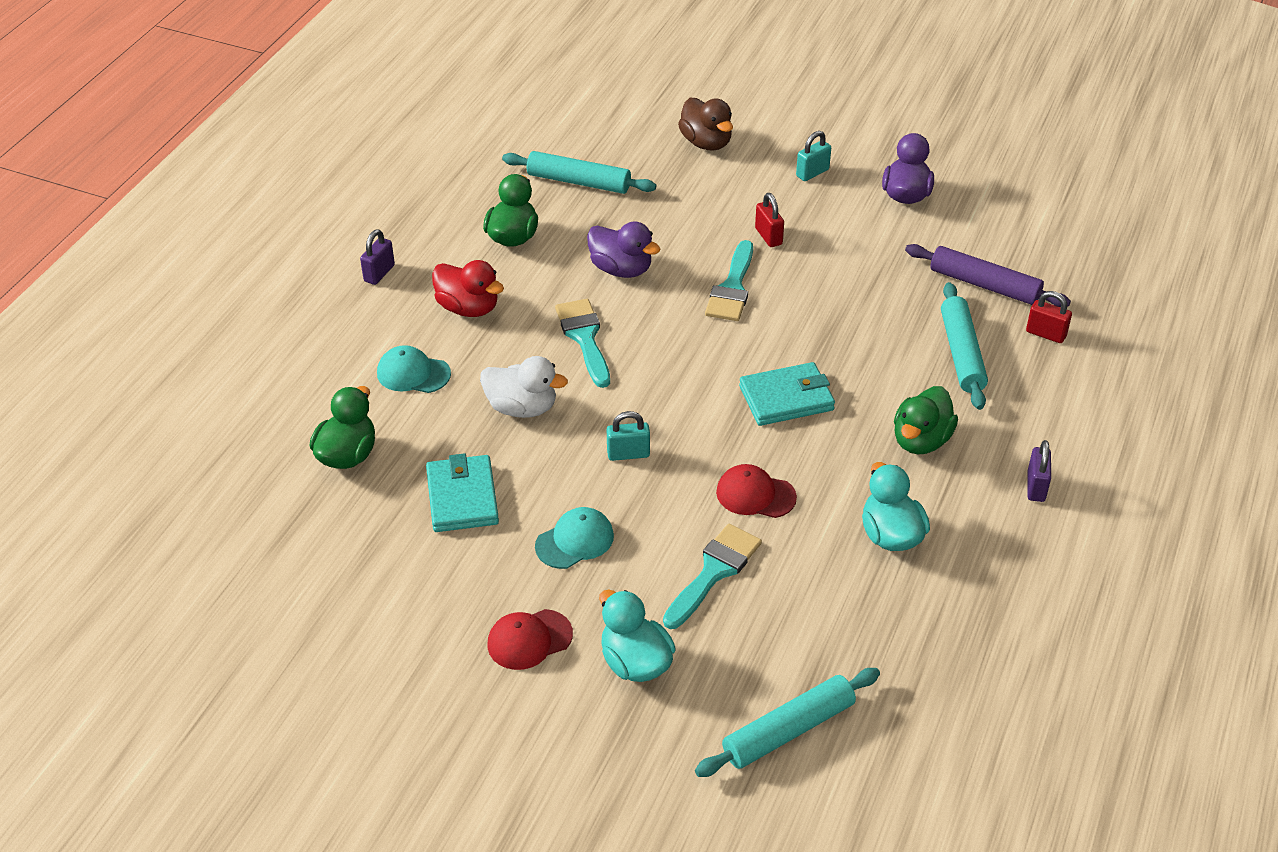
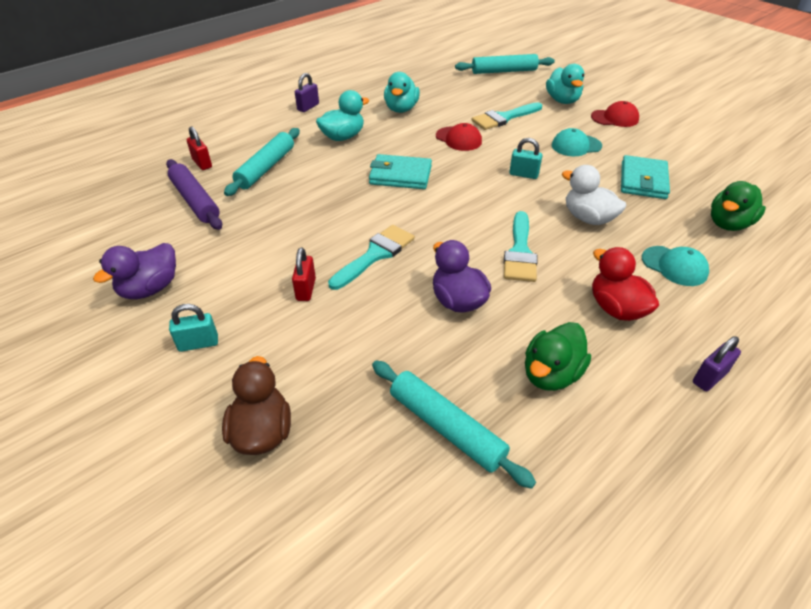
camera: 155 degrees left, 0 degrees up
(921, 440) = (343, 137): green duck -> turquoise duck

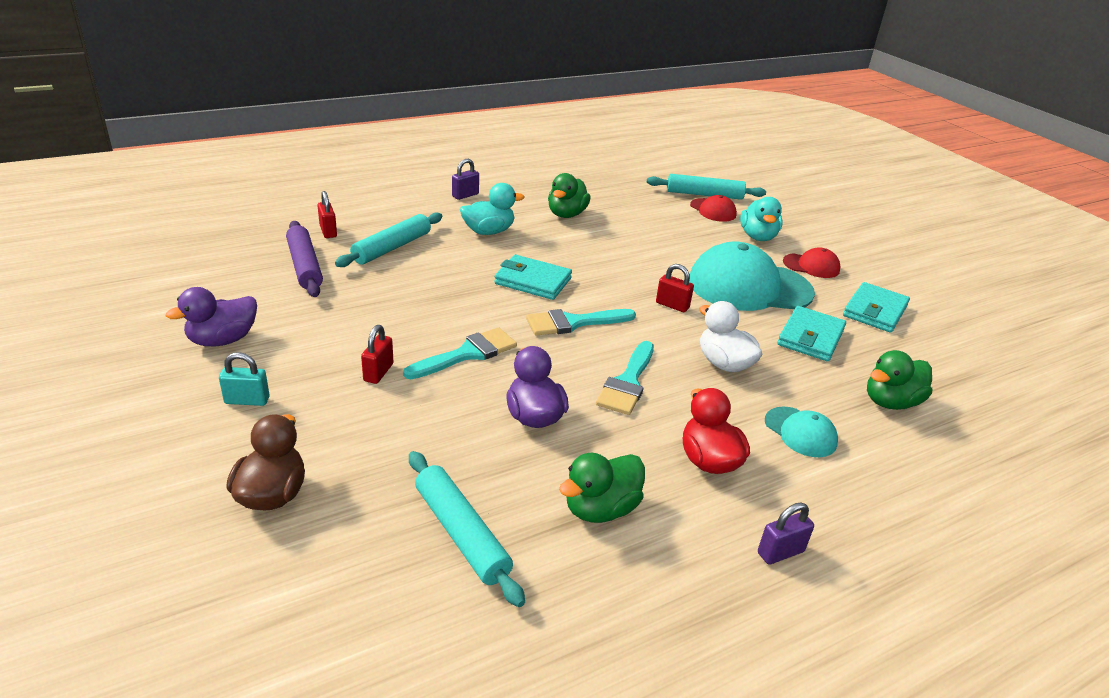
camera: 10 degrees right, 10 degrees down
(401, 109) = (566, 214): turquoise duck -> green duck
(458, 139) = (616, 256): red cap -> red cap (713, 210)
(504, 118) = (679, 243): turquoise brush -> turquoise brush (573, 323)
(523, 174) = (672, 305): turquoise padlock -> red padlock
(576, 146) = (749, 287): turquoise cap -> turquoise cap, size x2.10
(680, 148) = (874, 311): none -> turquoise wallet

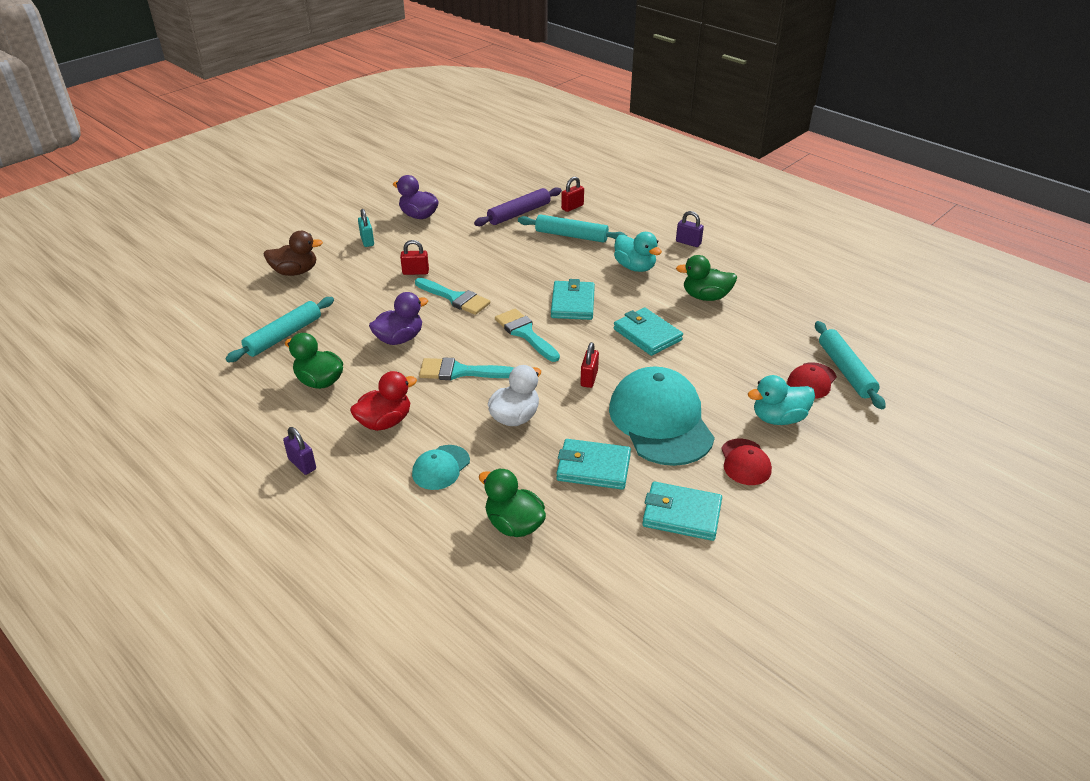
camera: 75 degrees right, 5 degrees up
(613, 257) = (647, 335): none -> turquoise wallet

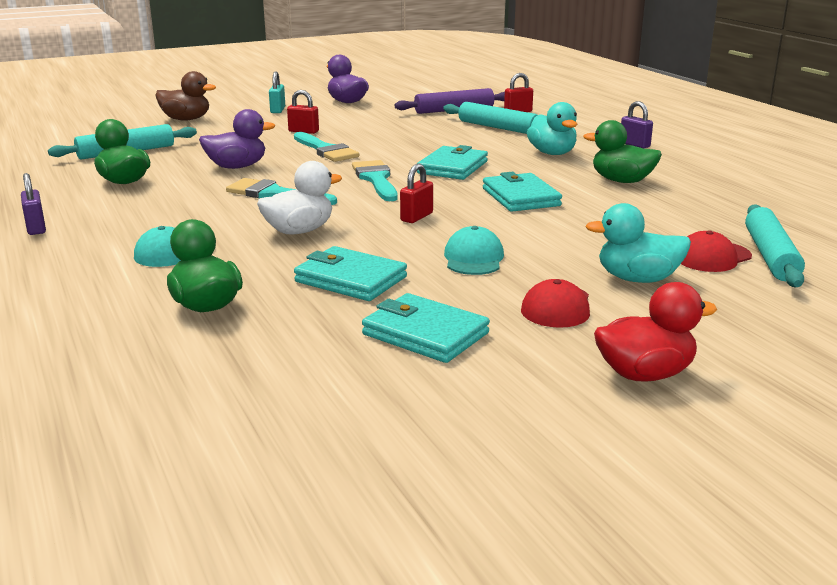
camera: 20 degrees right, 15 degrees down
(385, 422) = (155, 214): red duck -> red duck (645, 374)
(660, 421) = (473, 258): turquoise cap -> turquoise cap, size x0.48

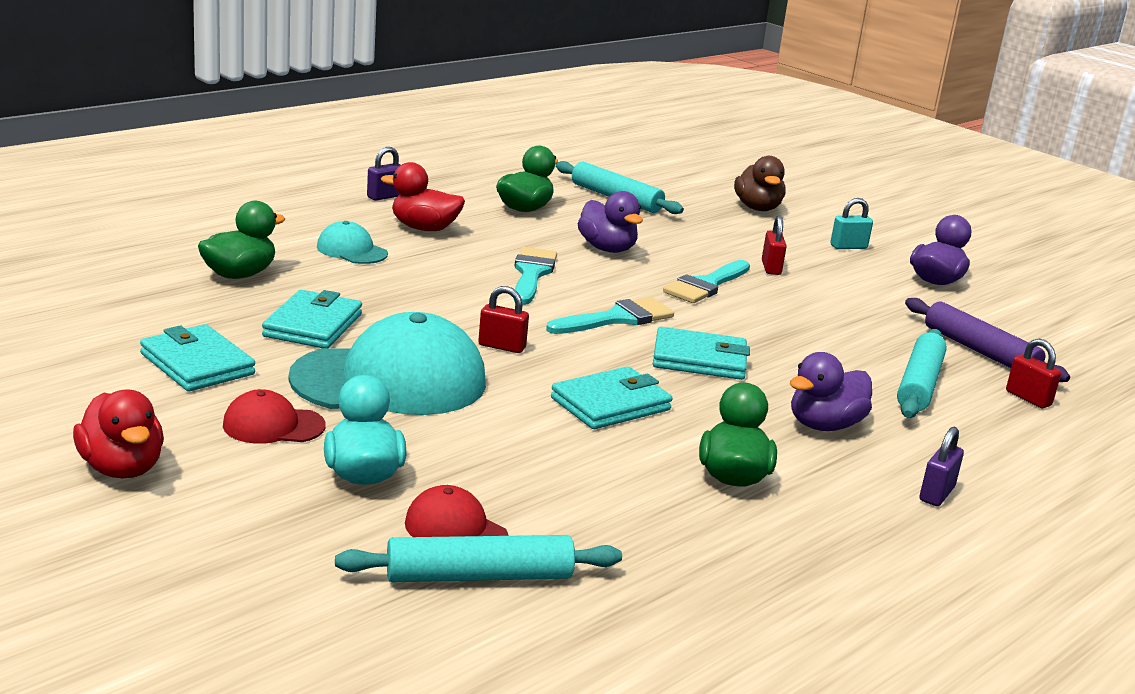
camera: 70 degrees right, 0 degrees up
(140, 220) = (424, 228): none -> red duck
(299, 231) = (429, 294): white duck -> none
(425, 334) = (197, 364): turquoise wallet -> turquoise wallet turned 60 degrees counterclockwise
(473, 258) = (390, 380): turquoise cap -> turquoise cap, size x2.10
(552, 153) = (824, 425): turquoise duck -> purple duck

